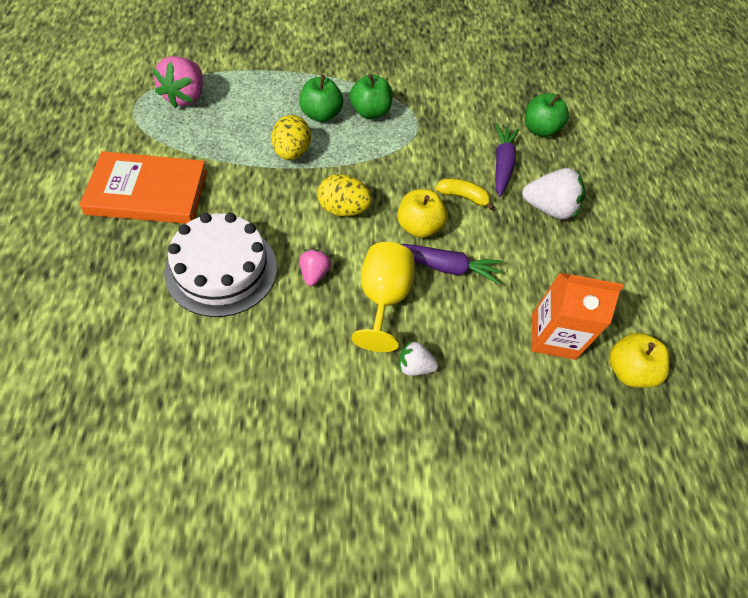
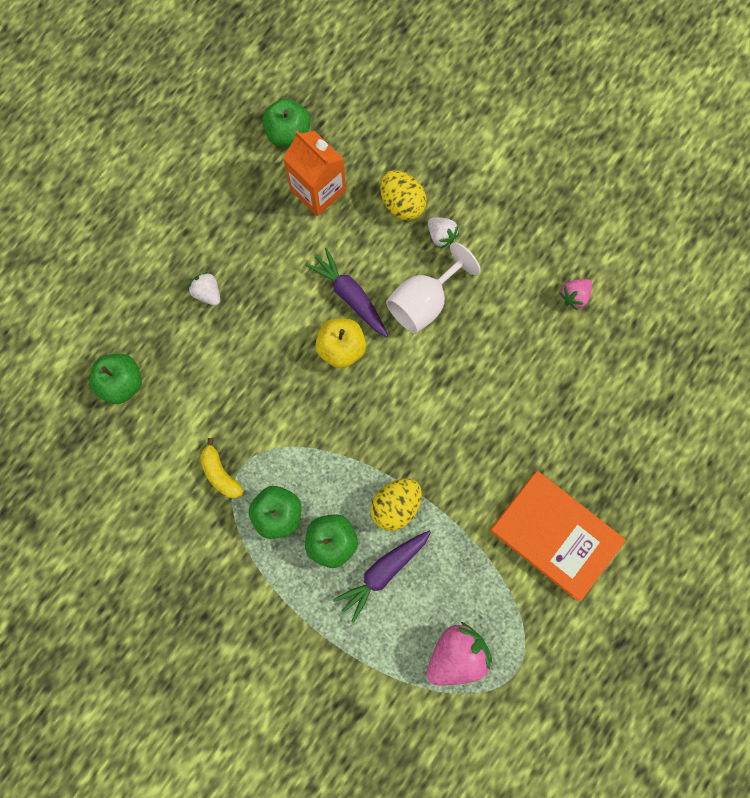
camera: 135 degrees left, 20 degrees up
(221, 269) = (534, 409): white cake -> none
(314, 274) = (462, 358): pink strawberry -> pink strawberry (574, 296)
(343, 209) = (394, 407): yellow egg -> yellow egg (402, 204)
(382, 299) = (424, 302): yellow goblet -> white goblet
(462, 197) = (274, 354): yellow banana -> yellow banana (220, 473)
(502, 165) = (204, 365): purple carrot -> purple carrot (383, 572)
(548, 208) = (207, 293): white strawberry -> white strawberry, size x0.56
(627, 370) = (288, 134): yellow apple -> green apple

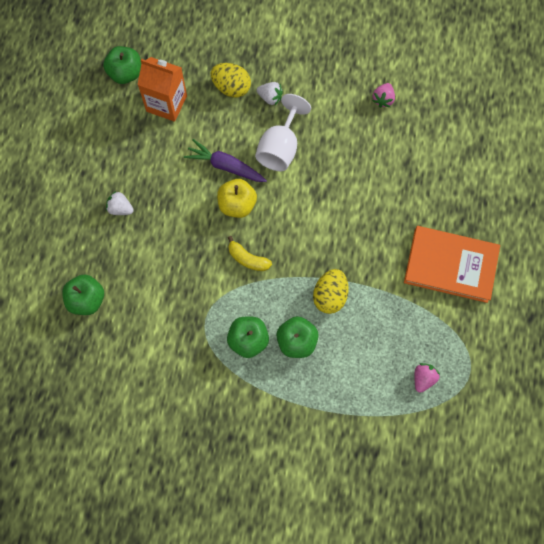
camera: 25 degrees left, 5 degrees down
(220, 473) = (192, 331): yellow banana -> yellow banana (248, 259)
(383, 572) = (344, 346): purple carrot -> none
(456, 654) = (423, 378): pink strawberry -> pink strawberry, size x0.56

